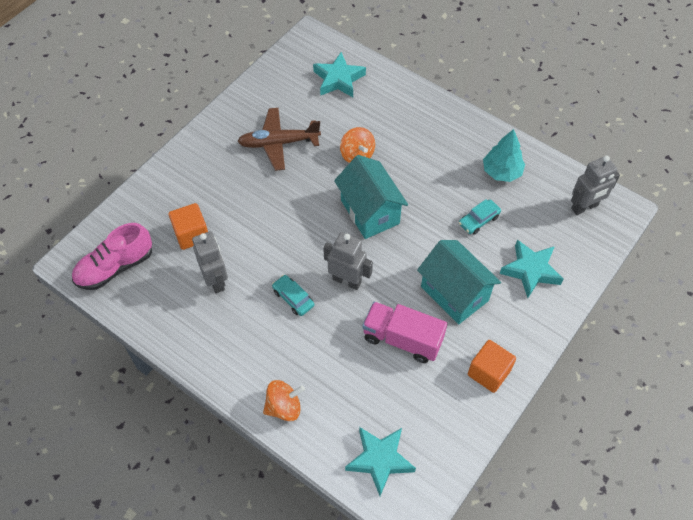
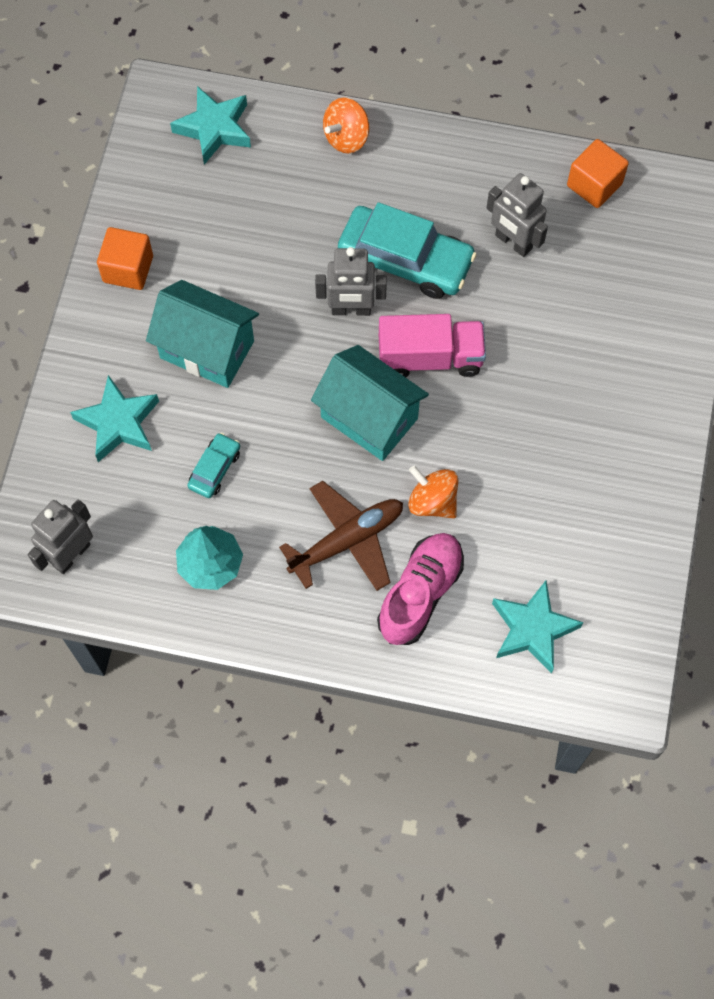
camera: 155 degrees right, 10 degrees up
(115, 267) = (646, 207): pink shoe -> pink shoe (420, 594)
(191, 234) = (583, 287): orange cube -> orange cube (594, 185)
(278, 143) = (556, 471): brown plane -> brown plane (347, 540)
(293, 298) = (405, 260): turquoise car -> turquoise car, size x2.09
(402, 339) = (247, 266): pink truck -> pink truck (430, 357)

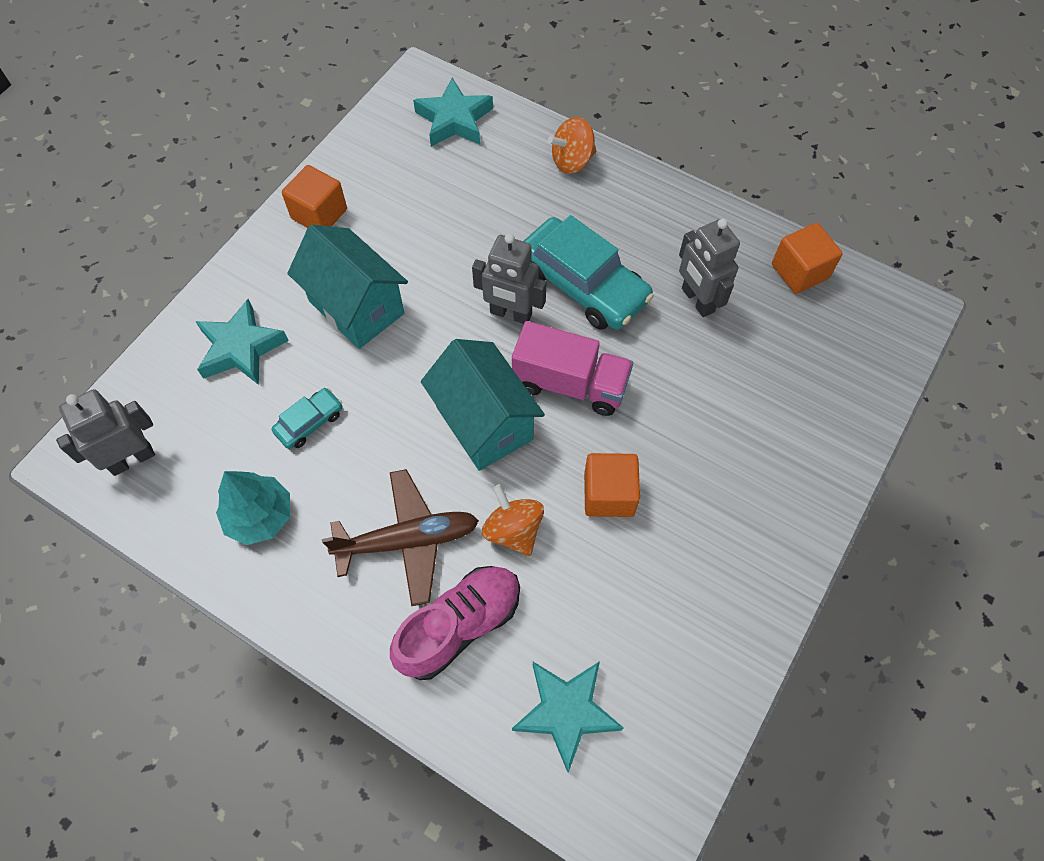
camera: 20 degrees right, 5 degrees down
(500, 444) = (609, 494): none -> orange cube

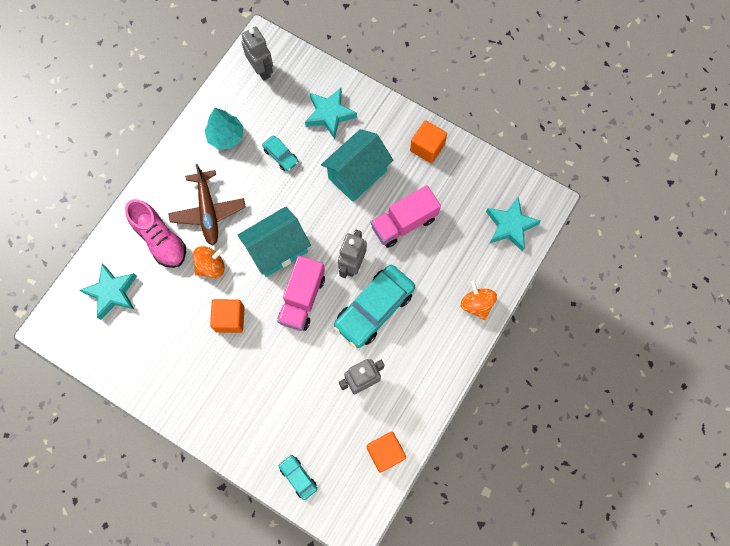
camera: 90 degrees right, 10 degrees up
(444, 245) = (404, 223): none -> pink truck
(855, 384) = (298, 477): none -> turquoise car

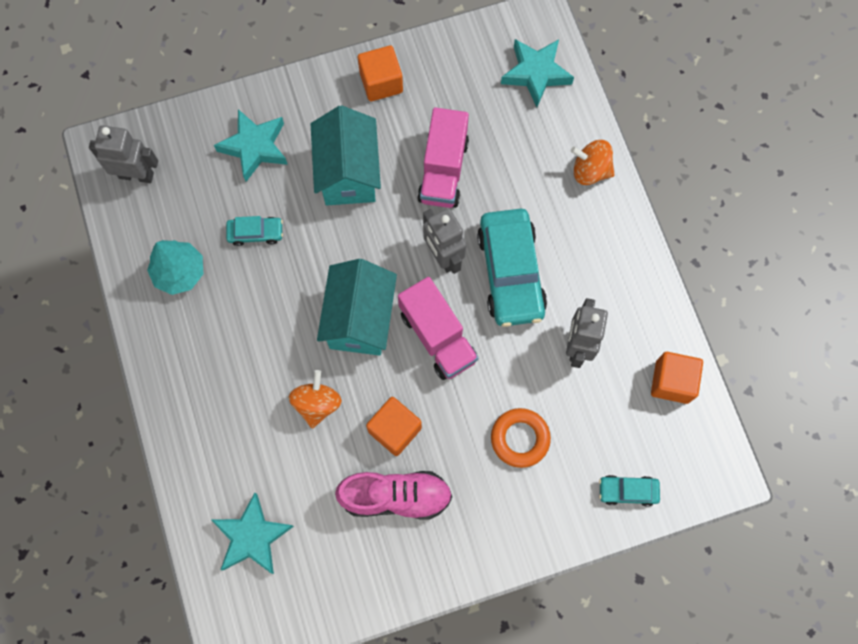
camera: 50 degrees left, 0 degrees up
(160, 239) = (236, 435): pink shoe -> pink shoe (396, 496)
(208, 211) = (251, 359): brown plane -> none
(280, 391) = (520, 438): none -> orange ring

